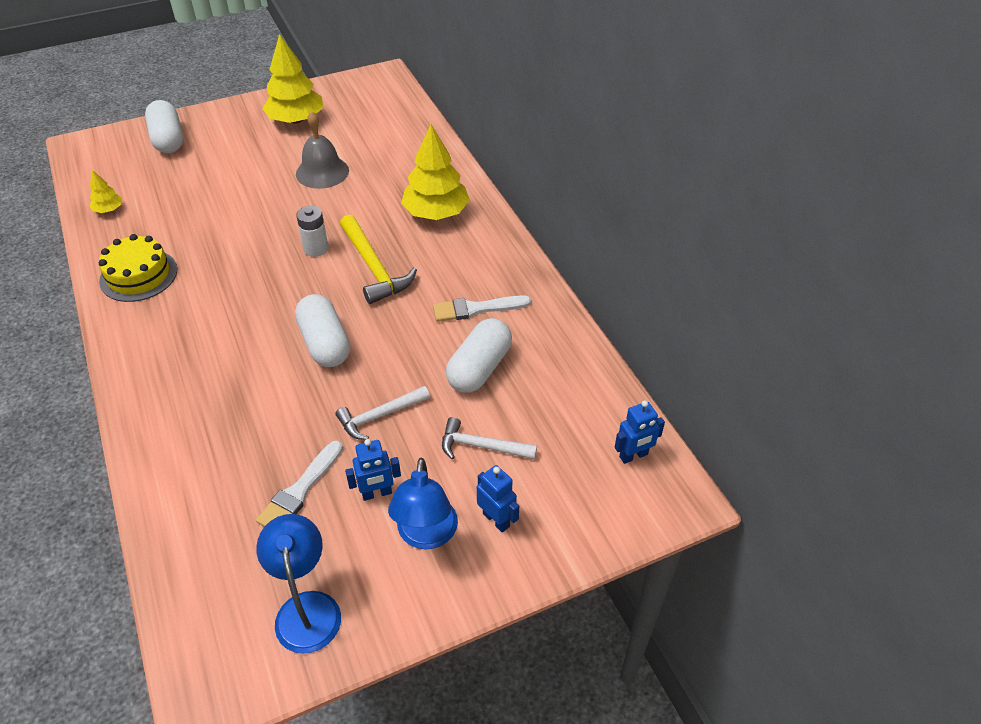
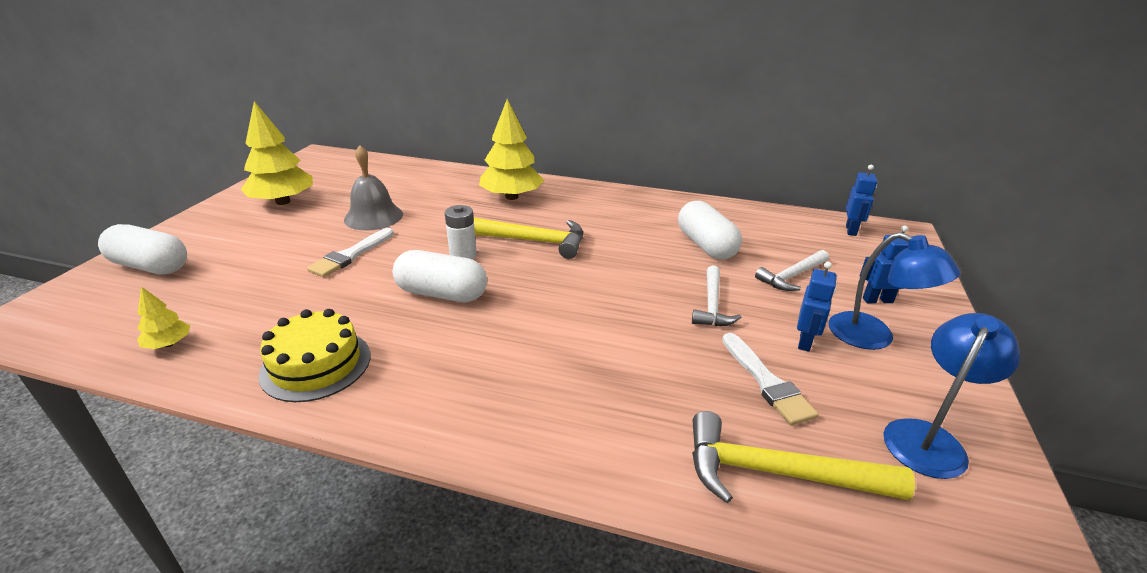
camera: 50 degrees left, 15 degrees down
(202, 533) = (777, 473): none -> yellow hammer
(306, 608) = (929, 438): blue lamp -> blue lamp turned 105 degrees clockwise
(324, 343) = (589, 296): white capsule -> white capsule (442, 294)
(476, 309) = (640, 223): white brush -> white brush (351, 255)

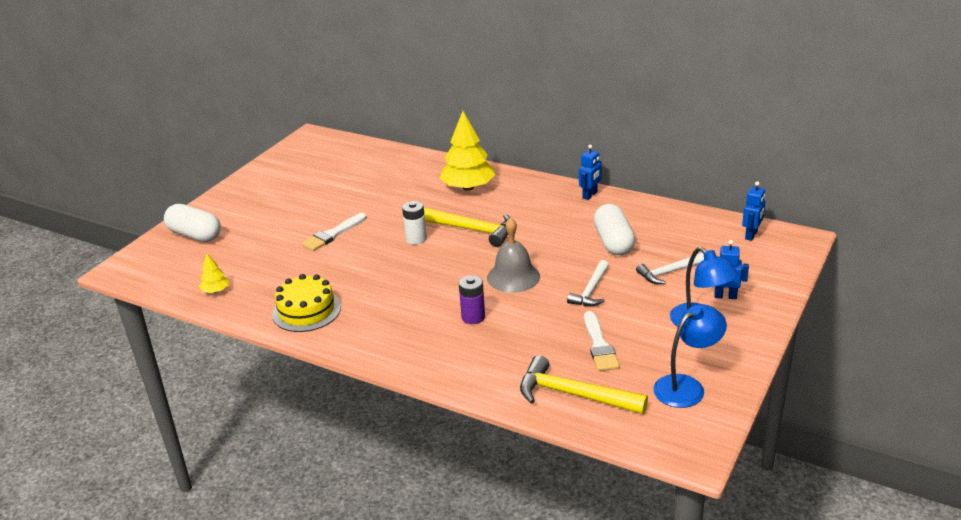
camera: 15 degrees right, 0 degrees up
(283, 202) = (283, 184): yellow tree -> none
(373, 217) = (352, 201): grey bell -> grey bell (513, 277)
(442, 294) = (394, 269): white capsule -> none
(571, 354) = (473, 317): none -> purple battery
(805, 341) = (645, 322): blue robot -> blue robot (590, 195)

